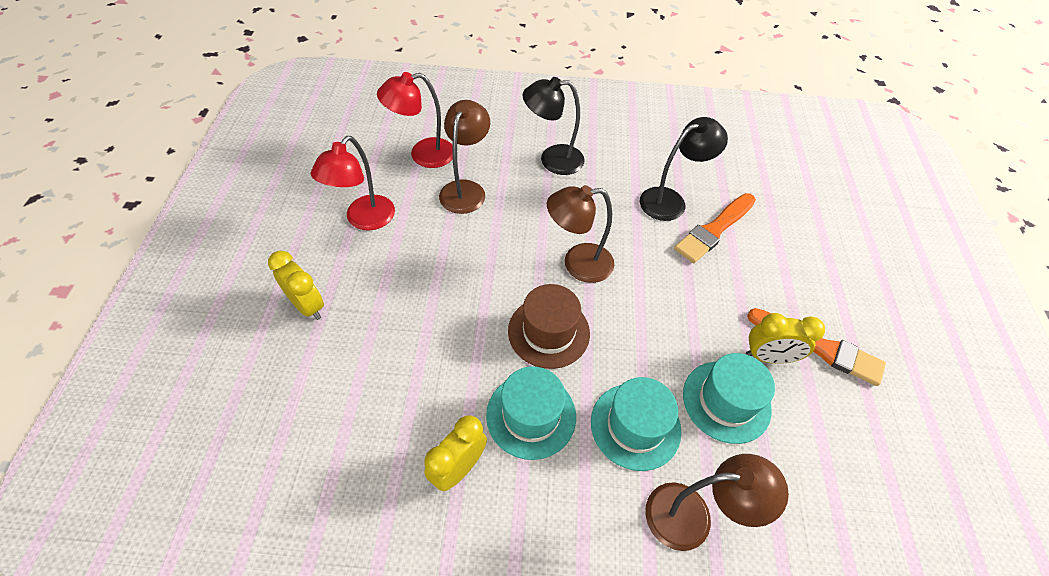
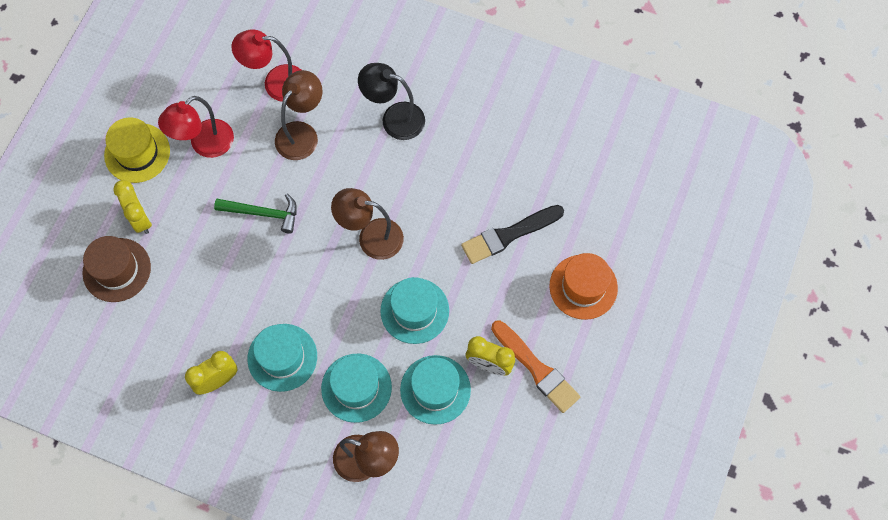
camera: 20 degrees right, 15 degrees up
(288, 243) = (137, 153): none -> yellow hat
(450, 268) = (262, 213): none -> green hammer
(548, 332) = (322, 293): brown hat -> brown hat (116, 270)
(659, 323) = (414, 311): none -> turquoise hat
(670, 200) = (485, 193): black lamp -> none
(714, 230) = (509, 235): orange brush -> black brush
(812, 258) = (583, 287): none -> orange hat

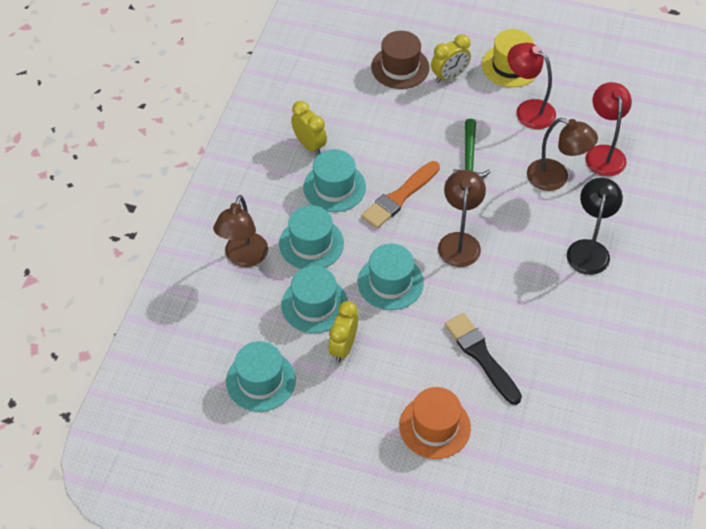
camera: 85 degrees right, 15 degrees down
(522, 450) = (260, 380): none -> turquoise hat
(536, 368) = (343, 388): orange brush -> orange brush (399, 197)

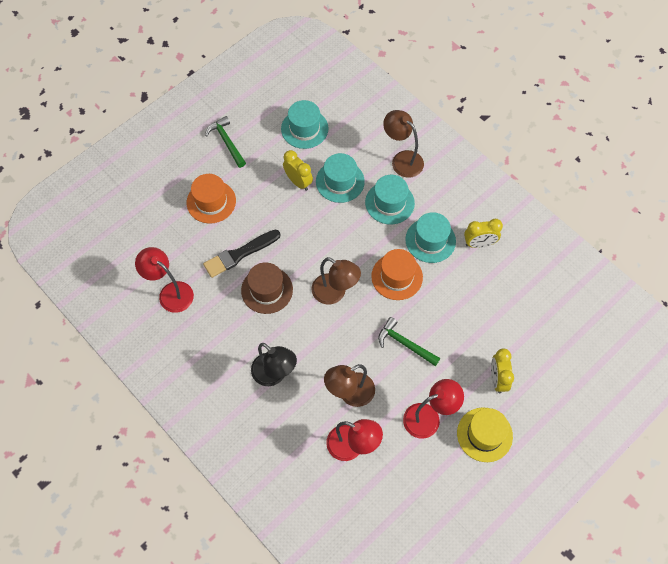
camera: 120 degrees right, 10 degrees up
(337, 459) = (227, 142): none -> green hammer
(390, 282) = (329, 233): turquoise hat -> none
(399, 197) = (397, 276): orange brush -> orange hat
(400, 67) = (527, 347): brown hat -> brown hat (267, 290)
(481, 356) = (239, 254): black brush -> black brush turned 150 degrees clockwise
(580, 399) = (170, 292): none -> red lamp

